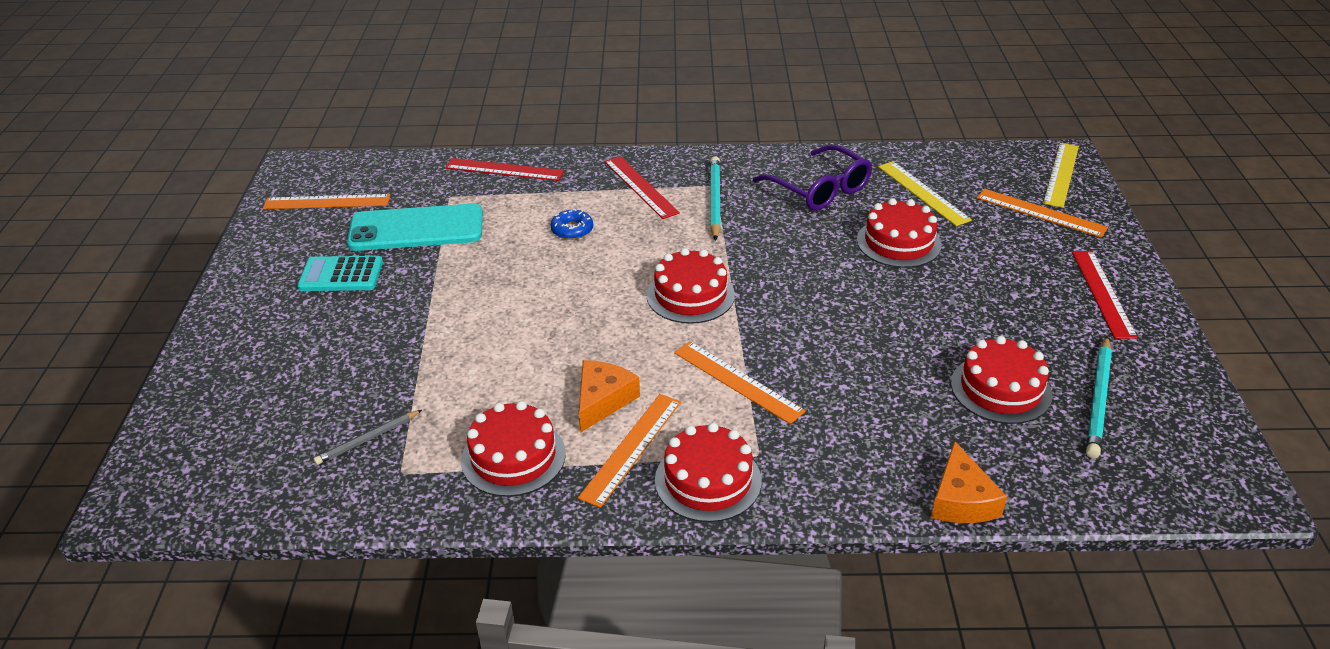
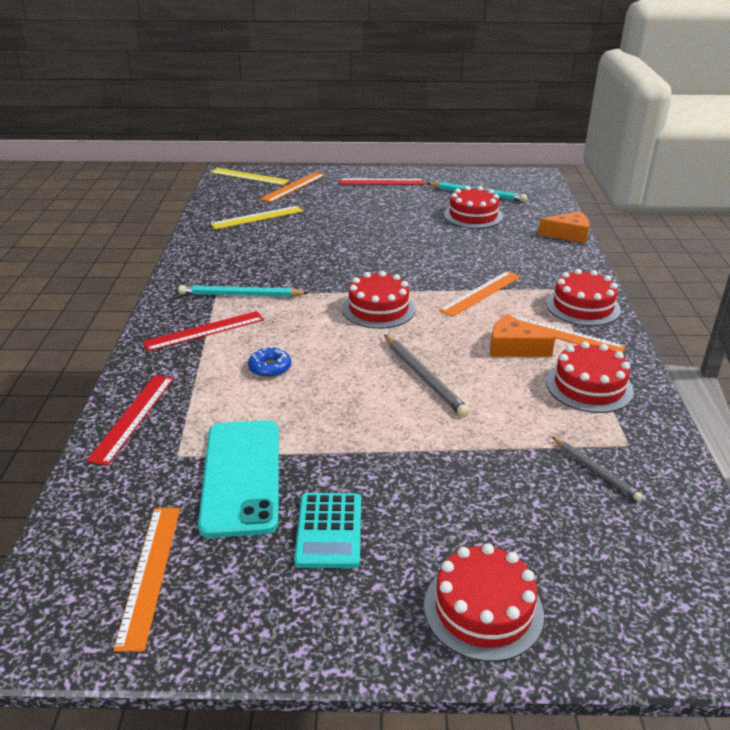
camera: 90 degrees left, 5 degrees down
(545, 327) = (423, 377): none -> grey pencil
(820, 190) = (240, 251): purple glasses -> none
(898, 242) = (319, 230): red cake -> red cake (483, 609)

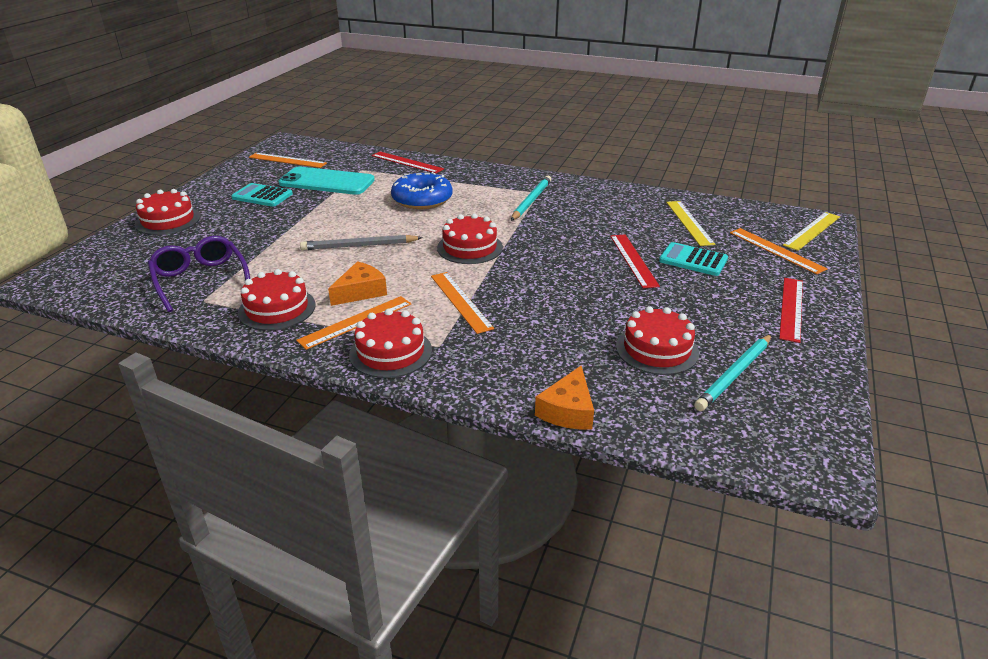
camera: 110 degrees right, 0 degrees up
(204, 331) = (487, 185): red ruler -> red ruler (633, 260)
(270, 367) = (422, 199): blue donut -> blue donut, size x2.00
(331, 212) = (693, 260): none -> turquoise calculator
(595, 470) = (200, 279): grey pencil -> purple glasses

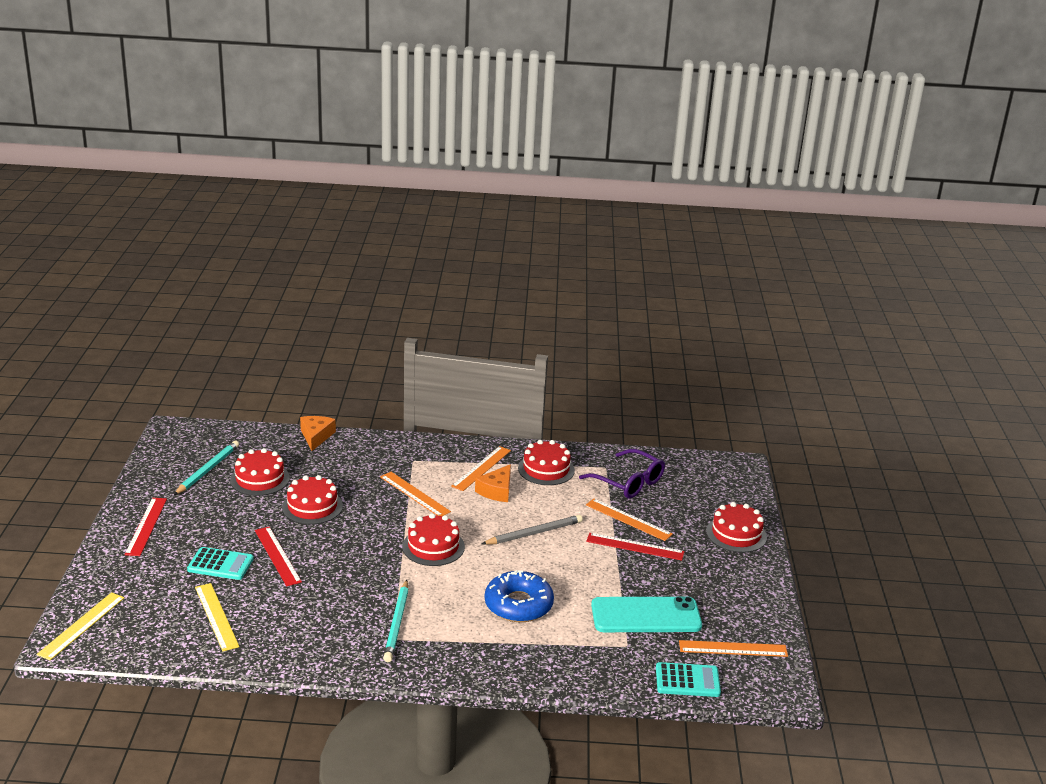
camera: 160 degrees right, 5 degrees down
(262, 196) = (689, 581): turquoise calculator -> turquoise calculator (687, 681)
(390, 352) = (442, 452): red cake -> red cake (312, 507)
(407, 162) = (584, 672): red ruler -> red ruler (635, 546)
(776, 250) = (133, 590): orange ruler -> orange ruler (628, 519)

